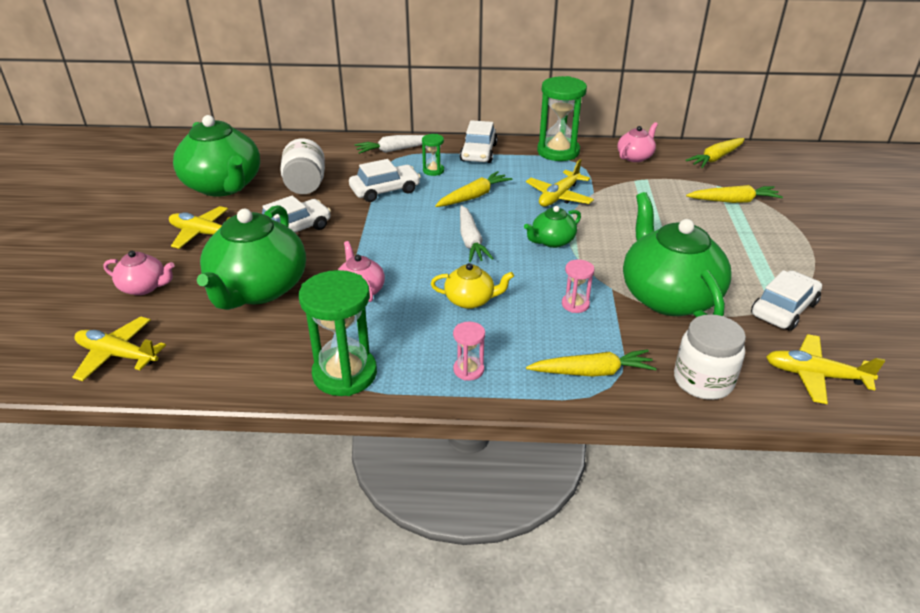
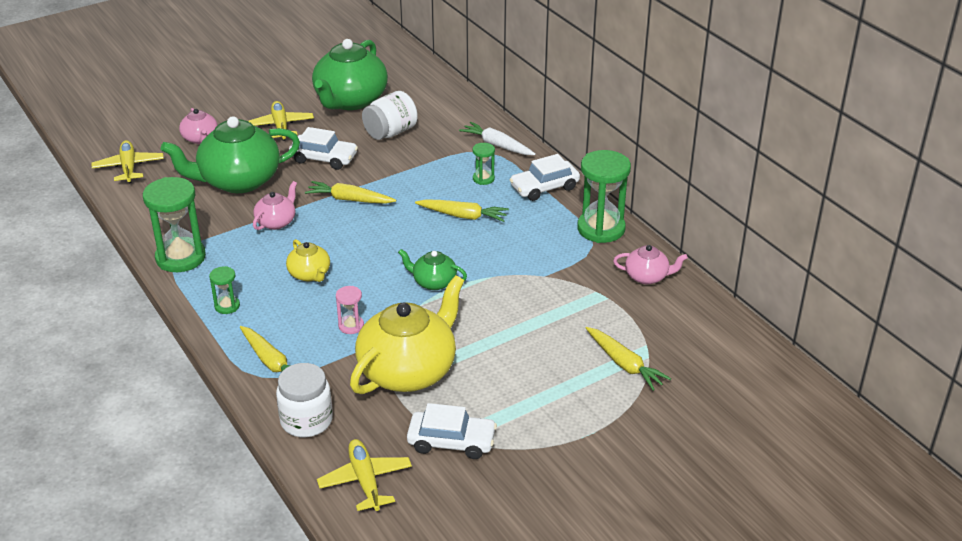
camera: 55 degrees right, 0 degrees up
(385, 190) = (424, 170): white car -> none
(468, 370) = (227, 306): pink hourglass -> green hourglass
(470, 241) = (391, 242): white carrot -> none
(559, 196) = (514, 259): yellow plane -> none
(668, 296) = (408, 371): green teapot -> yellow teapot
(716, 158) = (709, 328): yellow carrot -> yellow carrot (349, 199)

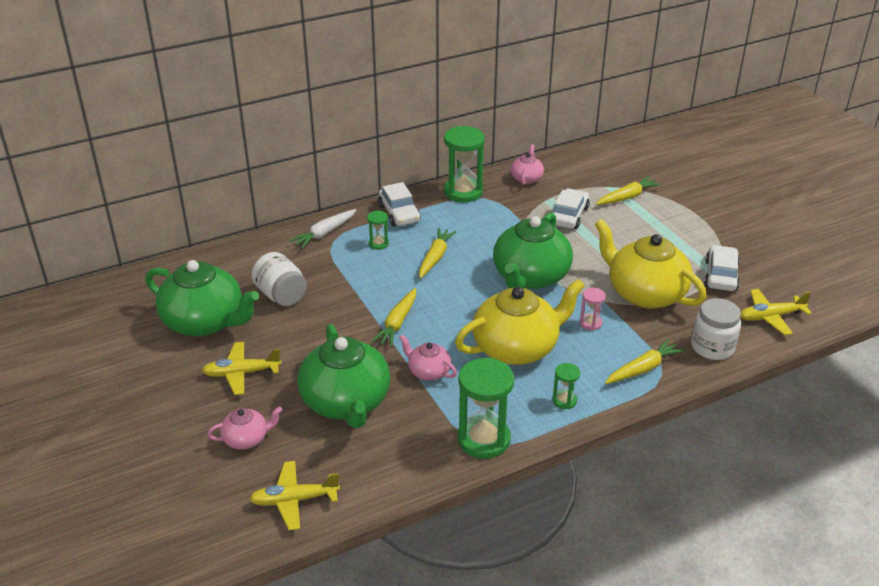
camera: 85 degrees left, 0 degrees up
(310, 274) = (516, 348): yellow teapot -> yellow teapot, size x2.07
(324, 158) = (317, 340): white car -> white car (568, 216)
(433, 282) = (530, 277): green teapot -> green teapot, size x2.07

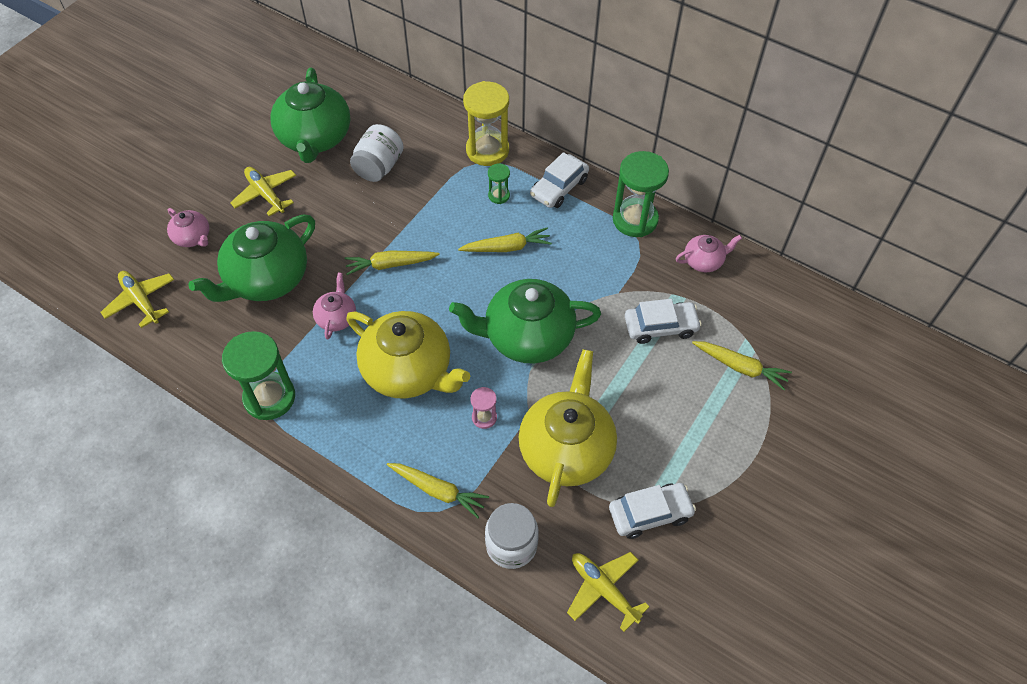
camera: 60 degrees right, 20 degrees up
(324, 233) = (487, 150): white carrot -> yellow hourglass
(564, 400) = (353, 440): green hourglass -> none

